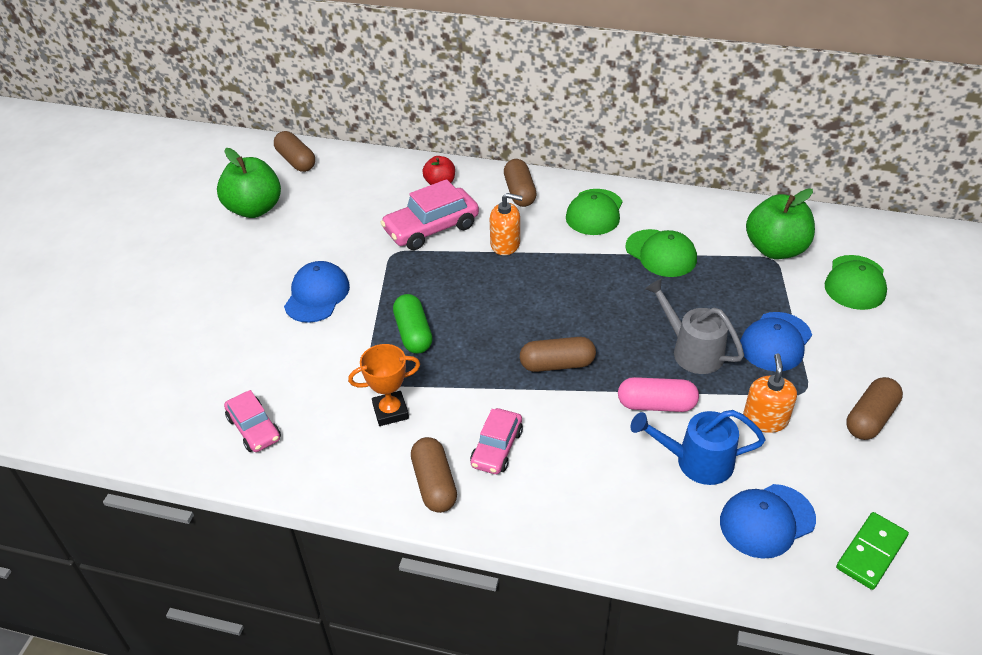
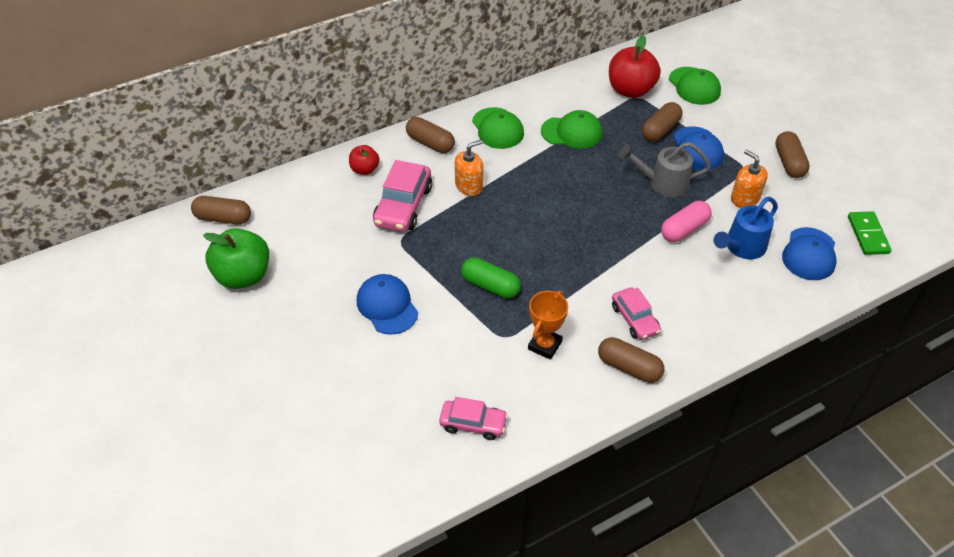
camera: 45 degrees left, 5 degrees up
(557, 364) = (602, 243): brown capsule -> brown capsule (660, 130)
(775, 249) = (630, 90): green apple -> red apple

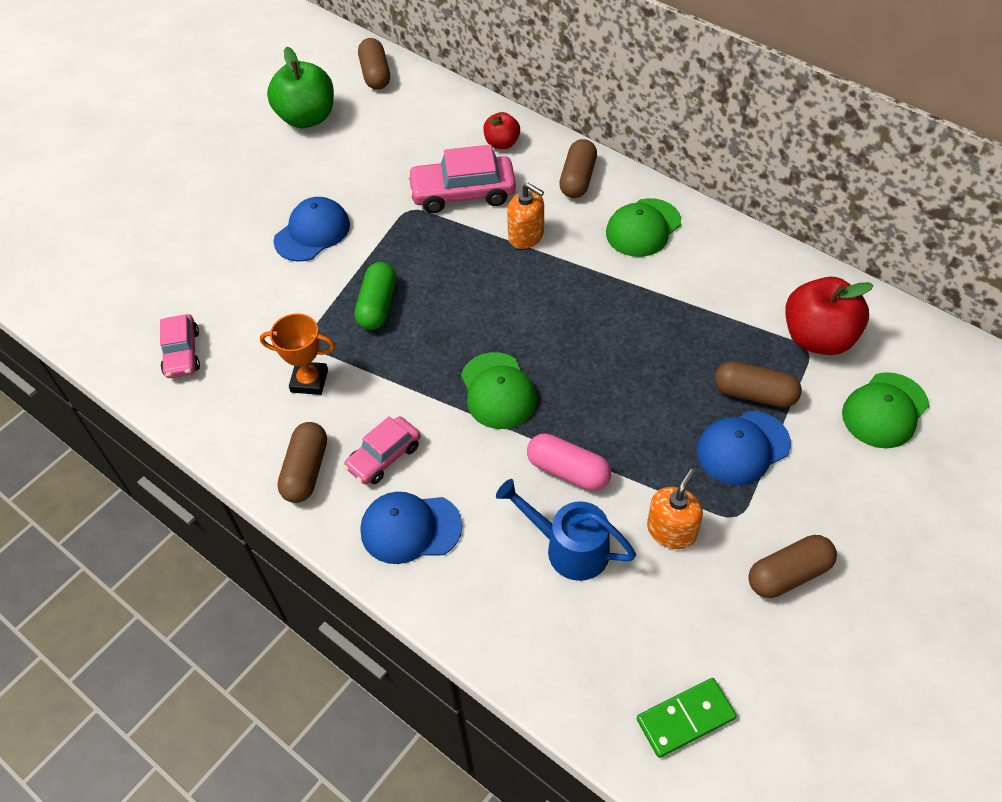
camera: 70 degrees right, 5 degrees up
(572, 132) = (684, 300): green cap -> green cap (498, 391)
(662, 183) = (644, 424): grey watering can -> none
(809, 254) = (599, 639): blue cap -> blue cap (410, 528)

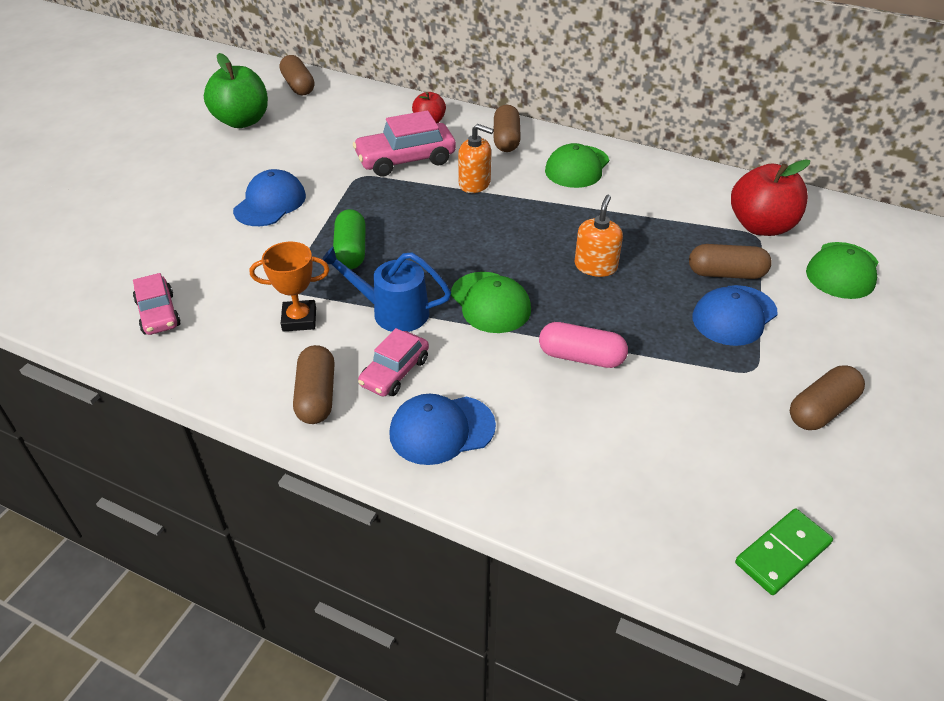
camera: 15 degrees left, 10 degrees down
(568, 547) = (606, 421): blue watering can -> blue watering can (392, 312)
(671, 530) = (698, 391): orange soap dispenser -> orange soap dispenser (595, 266)

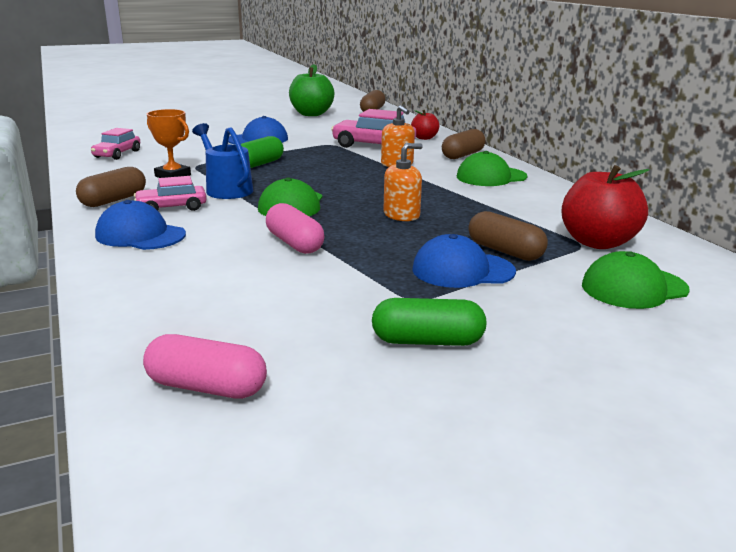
camera: 40 degrees right, 20 degrees down
(782, 553) = (206, 387): green domino -> pink capsule
(821, 409) = (427, 341): brown capsule -> green capsule

